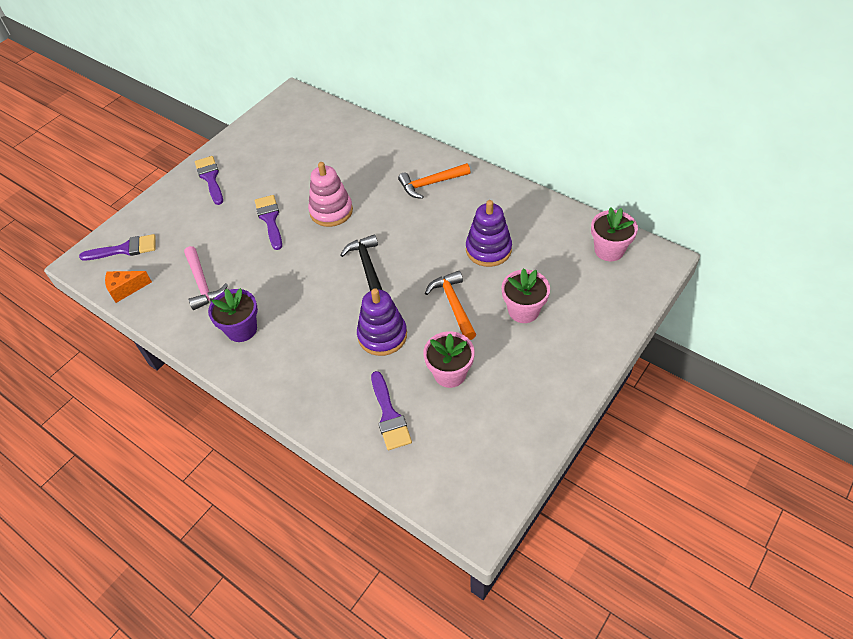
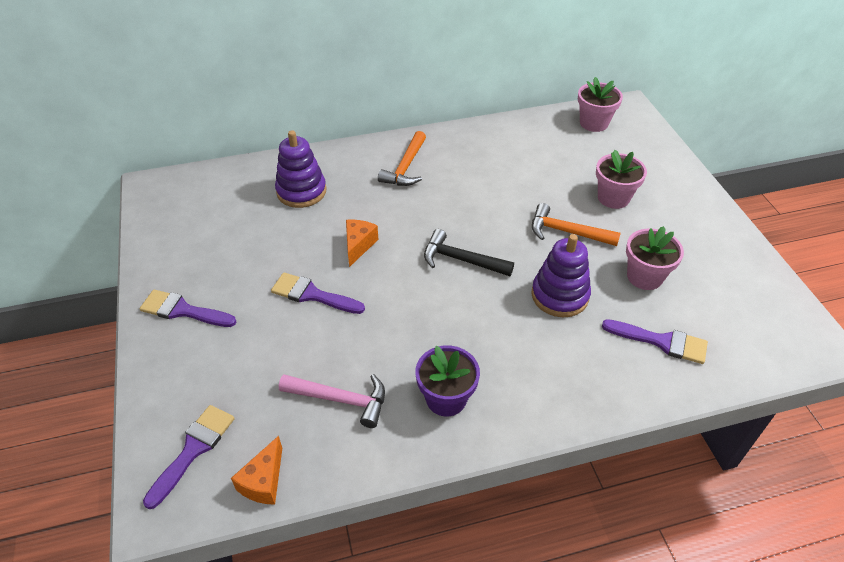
camera: 55 degrees left, 5 degrees down
(331, 211) = (358, 245): pink stacking toy -> orange cheese
(488, 249) = (524, 179): purple stacking toy -> purple stacking toy (301, 191)

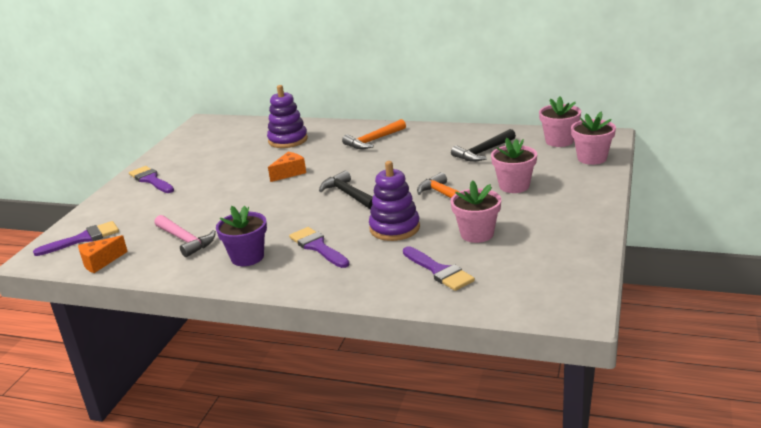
camera: 35 degrees right, 20 degrees down
(312, 294) = (230, 189): purple brush -> purple brush (317, 247)
(538, 156) = (483, 152): none -> black hammer
(644, 140) = (592, 158): none -> pink flower pot

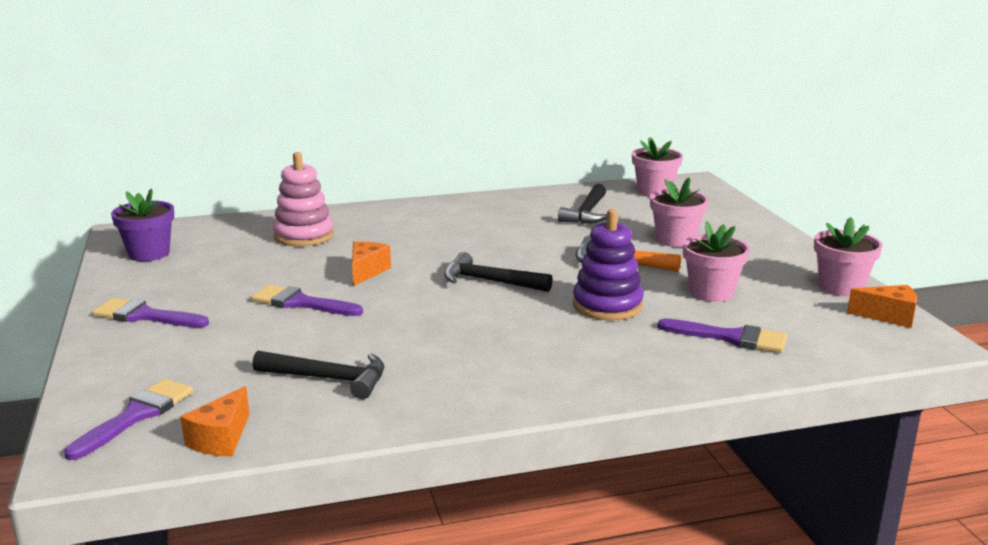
camera: 35 degrees left, 5 degrees down
(185, 240) = (329, 379): pink hammer -> black hammer
(247, 257) = (460, 378): purple flower pot -> purple flower pot (149, 253)
(288, 140) = (304, 236): purple stacking toy -> pink stacking toy
(317, 247) = (541, 345): purple brush -> purple brush (300, 303)
(373, 141) = (430, 220): orange hammer -> none
(579, 283) = (888, 316): none -> orange cheese
(592, 158) = (713, 202): pink flower pot -> pink flower pot (841, 287)

